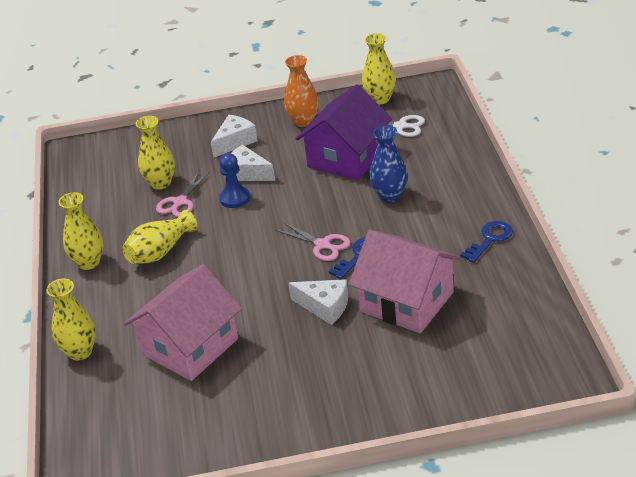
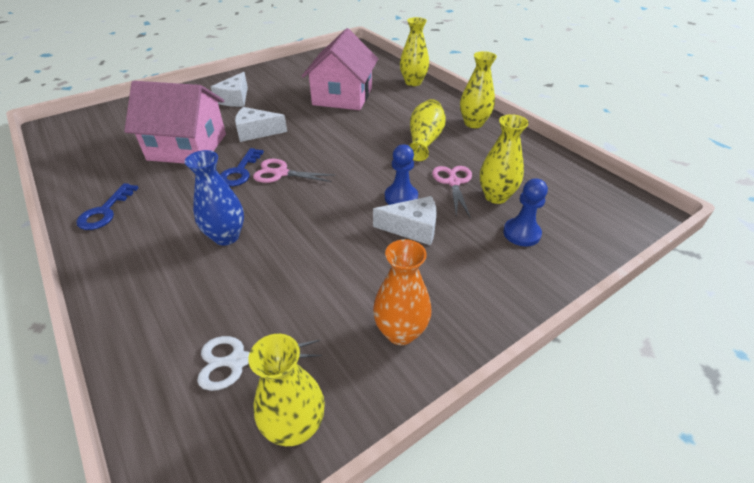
camera: 150 degrees right, 5 degrees up
(175, 154) = (521, 233): none -> blue pawn
(235, 142) = (468, 269): white cheese -> white cheese (235, 99)
(347, 158) = (301, 278): purple house -> none

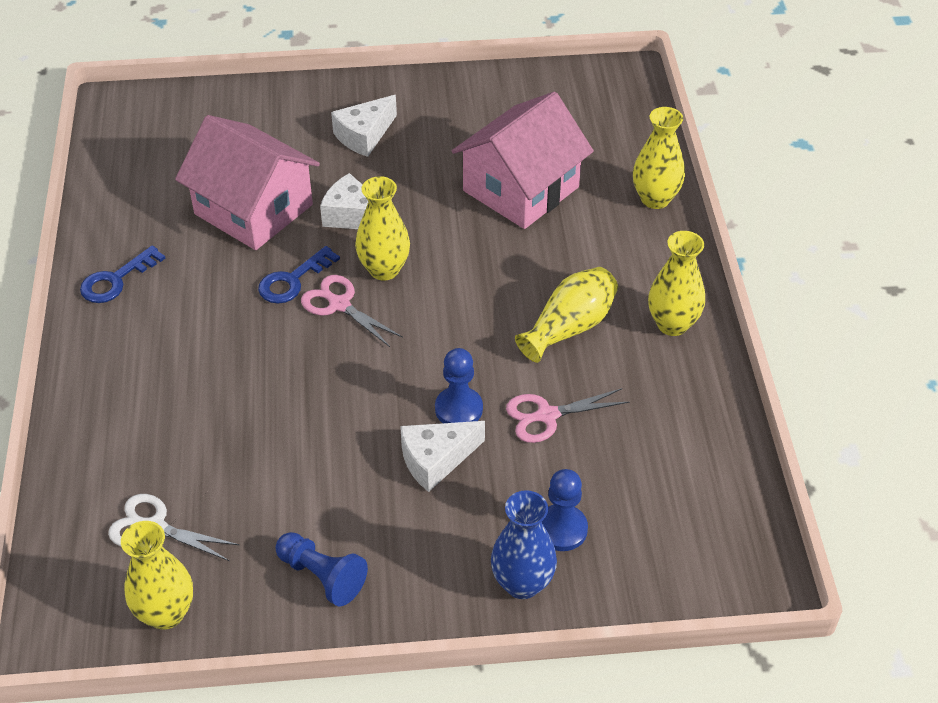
camera: 30 degrees right, 5 degrees up
(226, 236) = (222, 375): blue vase -> blue vase (522, 583)
(400, 332) = (322, 576): orange vase -> blue pawn
(412, 228) = (436, 460): white cheese -> white cheese turned 120 degrees clockwise
(453, 182) = (546, 415): pink scissors -> pink scissors turned 135 degrees counterclockwise
(496, 196) = (581, 462): yellow vase -> yellow vase (384, 269)

